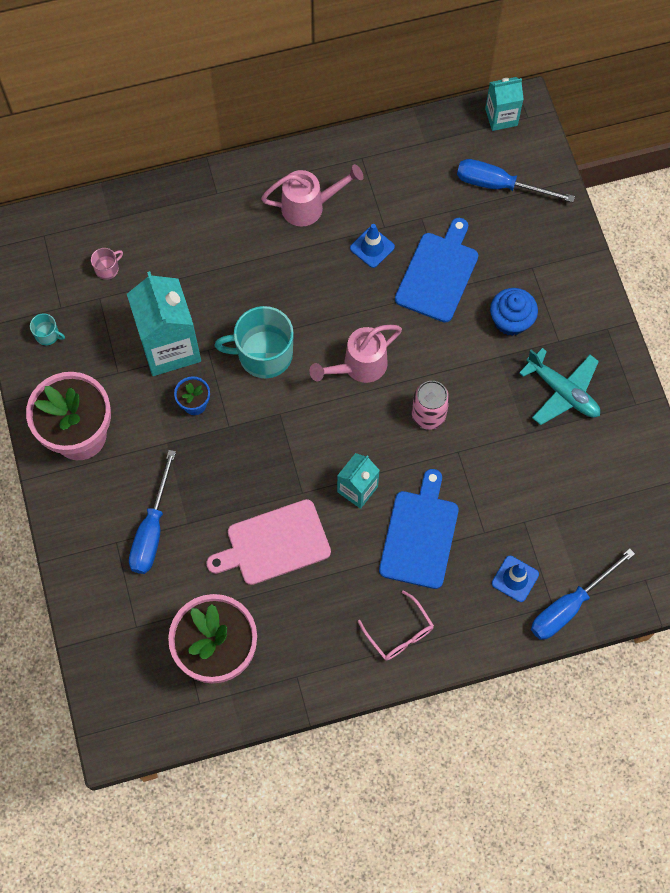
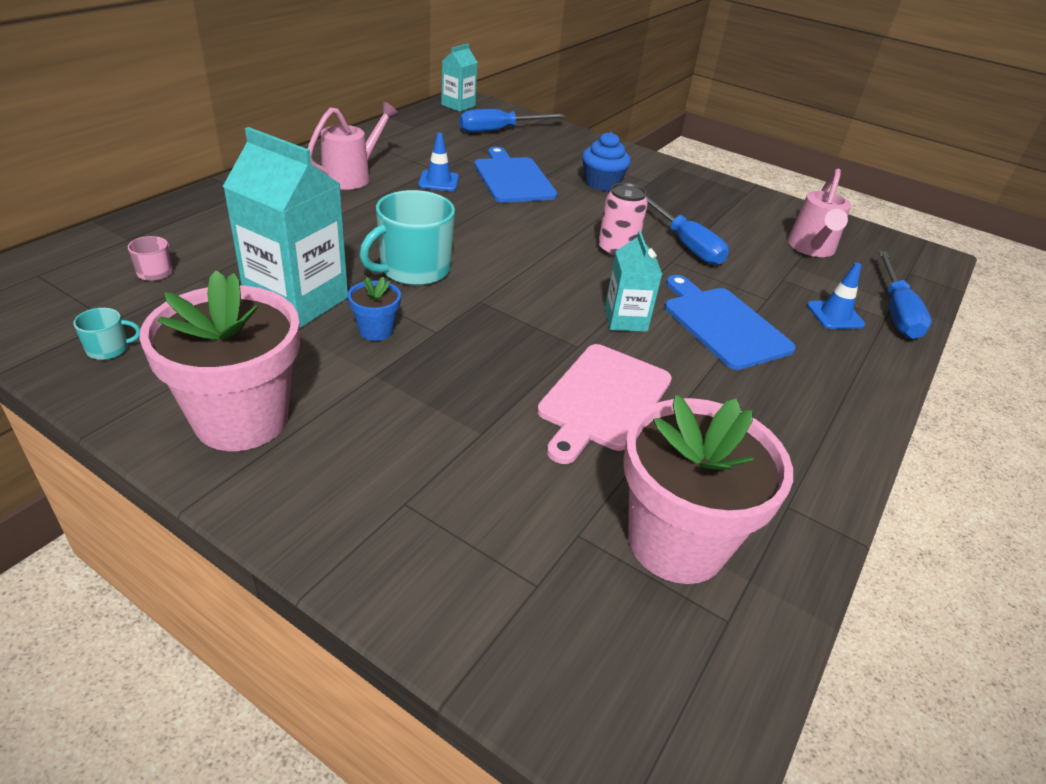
camera: 45 degrees left, 30 degrees down
(152, 529) = (442, 463): blue screwdriver -> blue screwdriver (685, 244)
(359, 366) = (517, 245): pink watering can -> pink watering can (811, 249)
(399, 633) = (817, 404): pink glasses -> none
(562, 392) = (692, 203): turquoise plane -> none

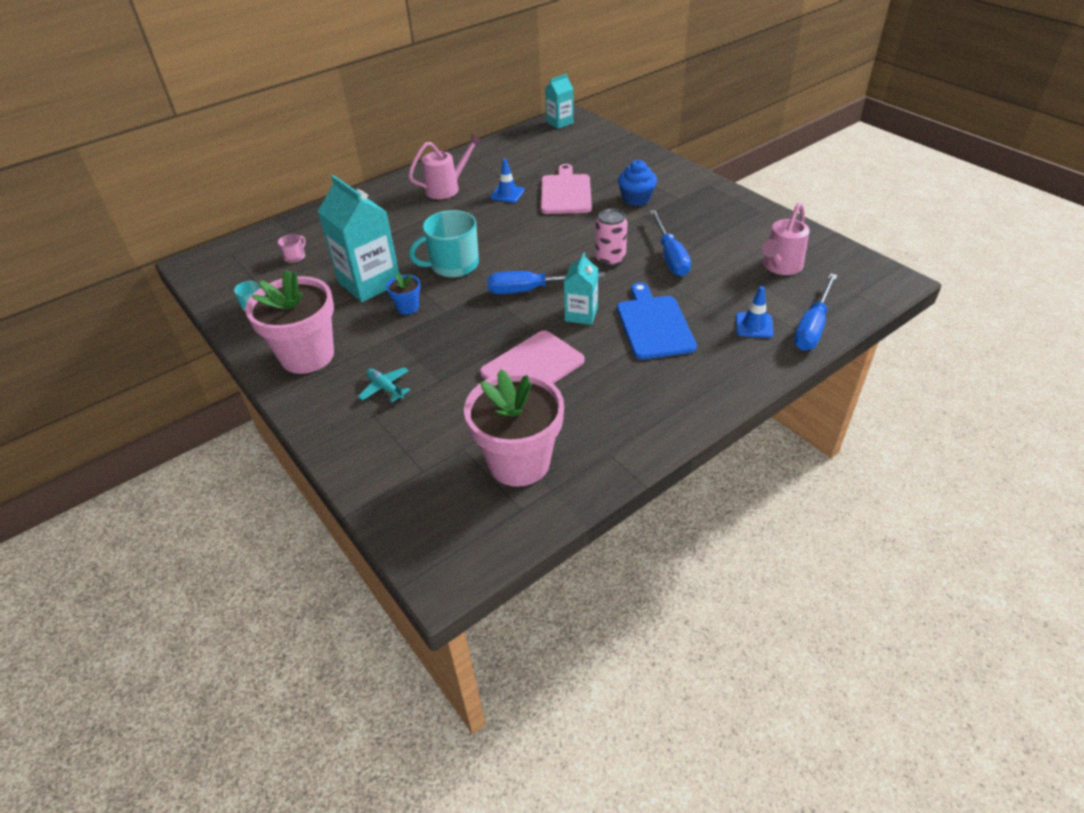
camera: 25 degrees right, 5 degrees up
(402, 455) = (385, 388): none -> turquoise plane
(499, 130) = (580, 147): blue screwdriver -> blue screwdriver (531, 290)
(512, 178) = (565, 193): blue cutting board -> pink cutting board

